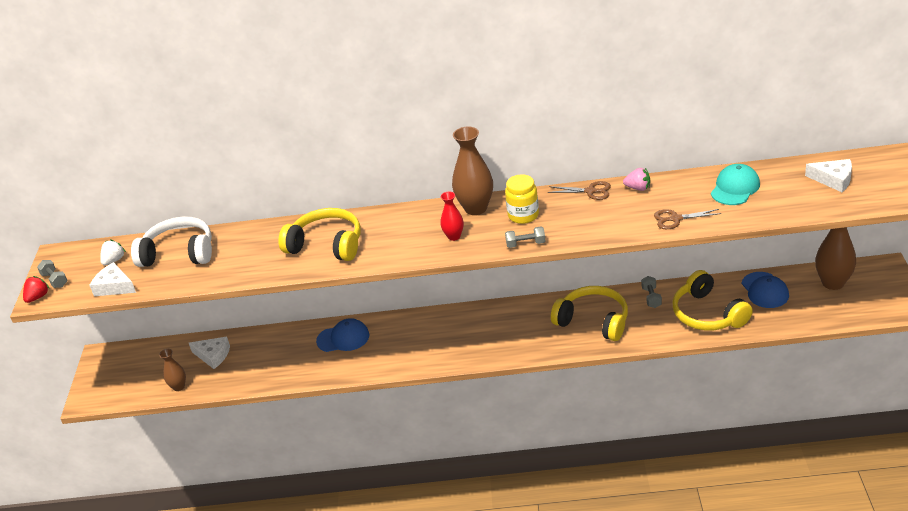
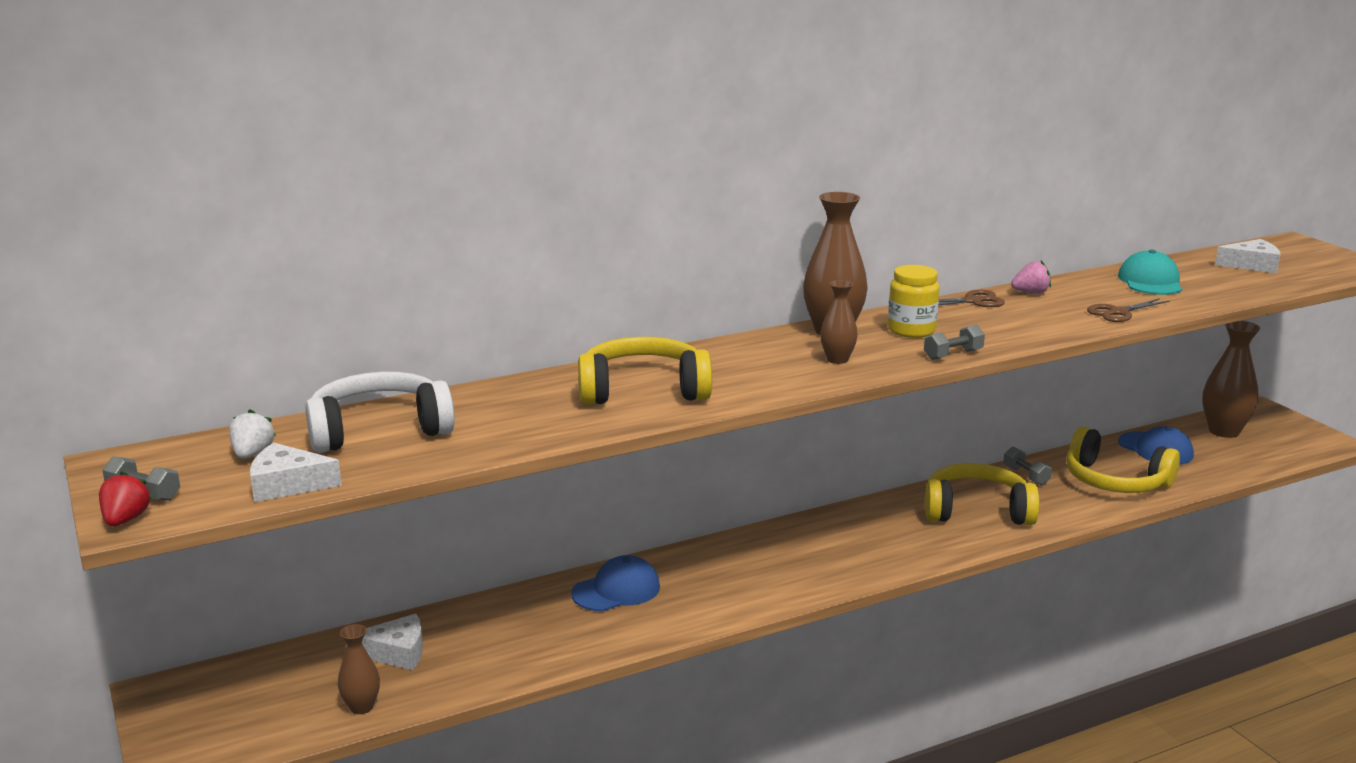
camera: 30 degrees left, 15 degrees down
(454, 236) = (837, 360): red vase -> brown vase

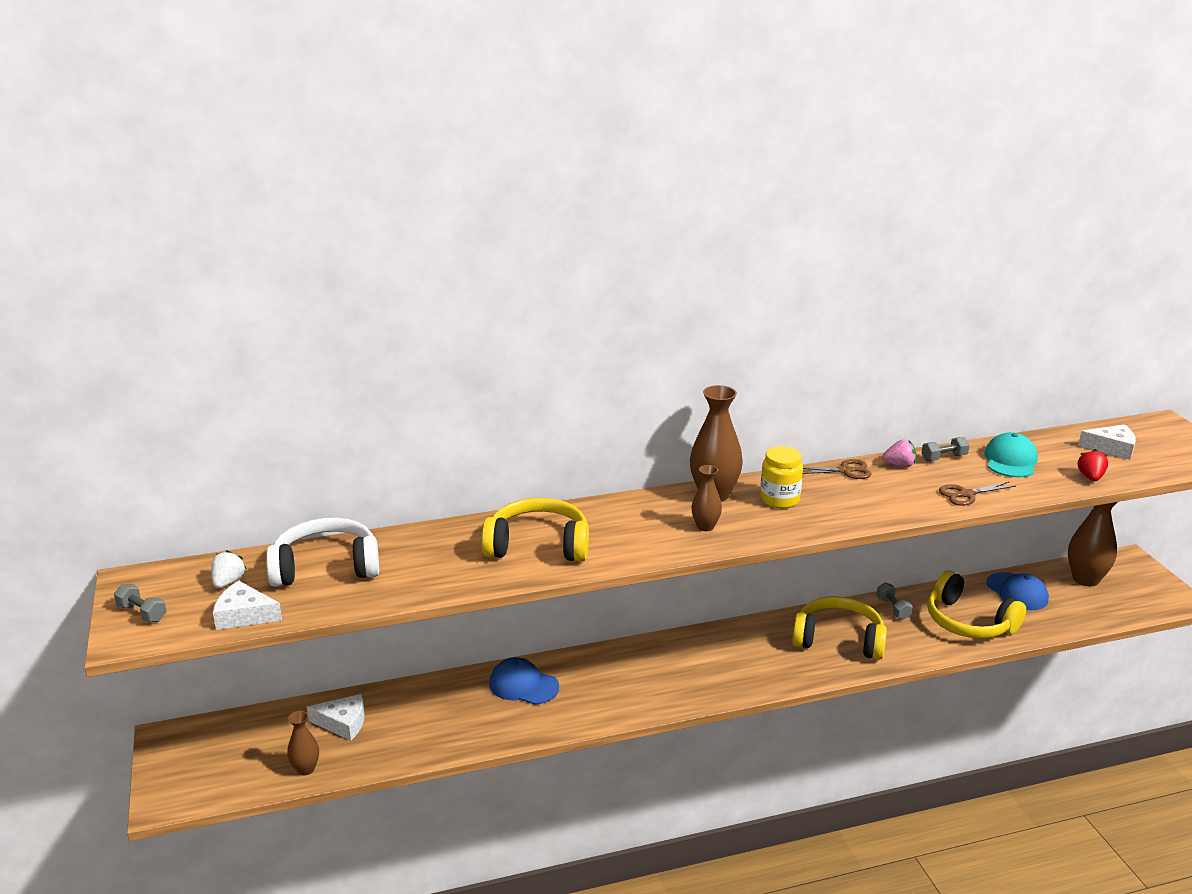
camera: 10 degrees right, 5 degrees up
(125, 520) = (123, 637): red strawberry -> red strawberry (1090, 477)
(616, 590) = (523, 685): blue cap -> blue cap turned 135 degrees counterclockwise
(953, 355) = (803, 530): grey dumbbell -> grey dumbbell (944, 458)

